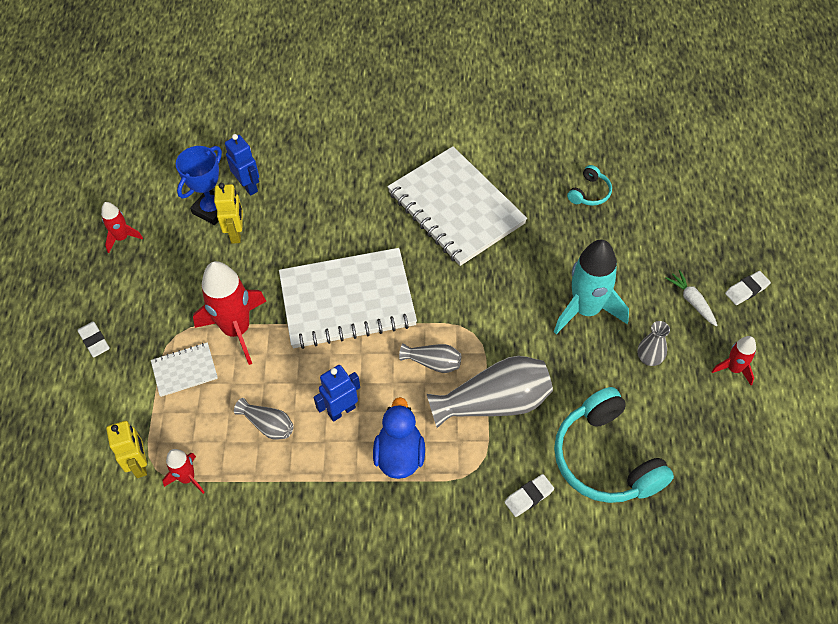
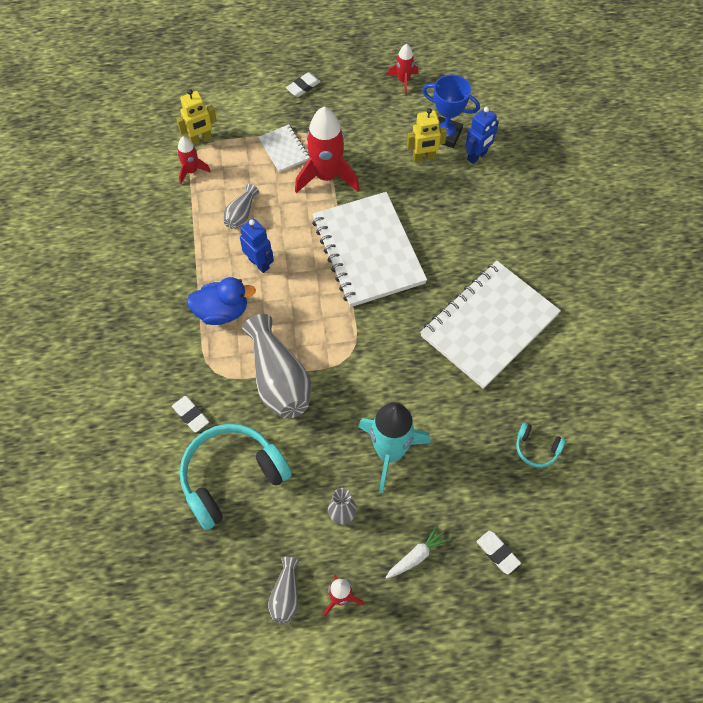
camera: 80 degrees right, 5 degrees up
(433, 363) = (313, 326): grey vase -> grey vase (285, 595)
(746, 290) = (440, 614): white eraser -> white eraser (497, 553)

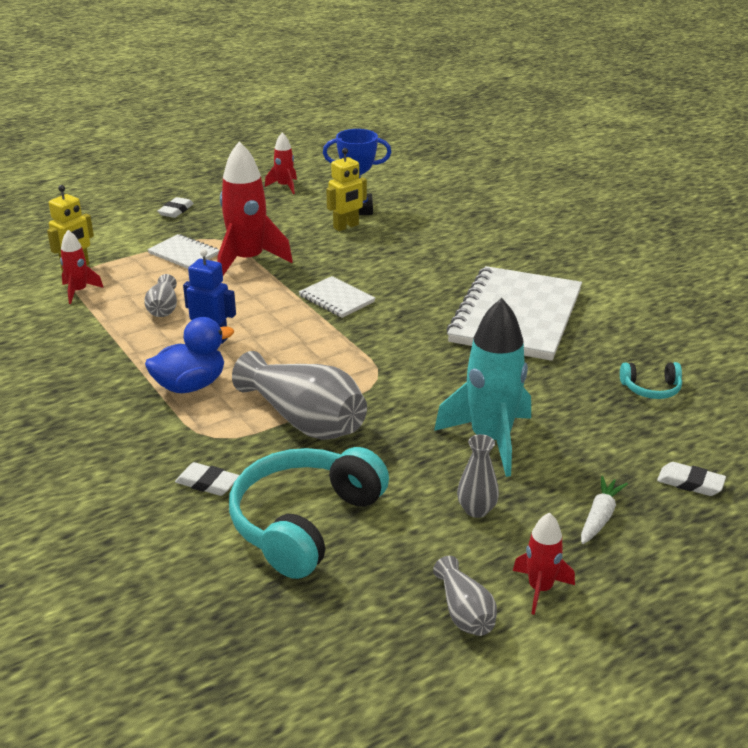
camera: 25 degrees left, 30 degrees down
(368, 251) = (336, 299): white notebook -> white notebook, size x0.45
(477, 156) = (402, 214): blue robot -> none

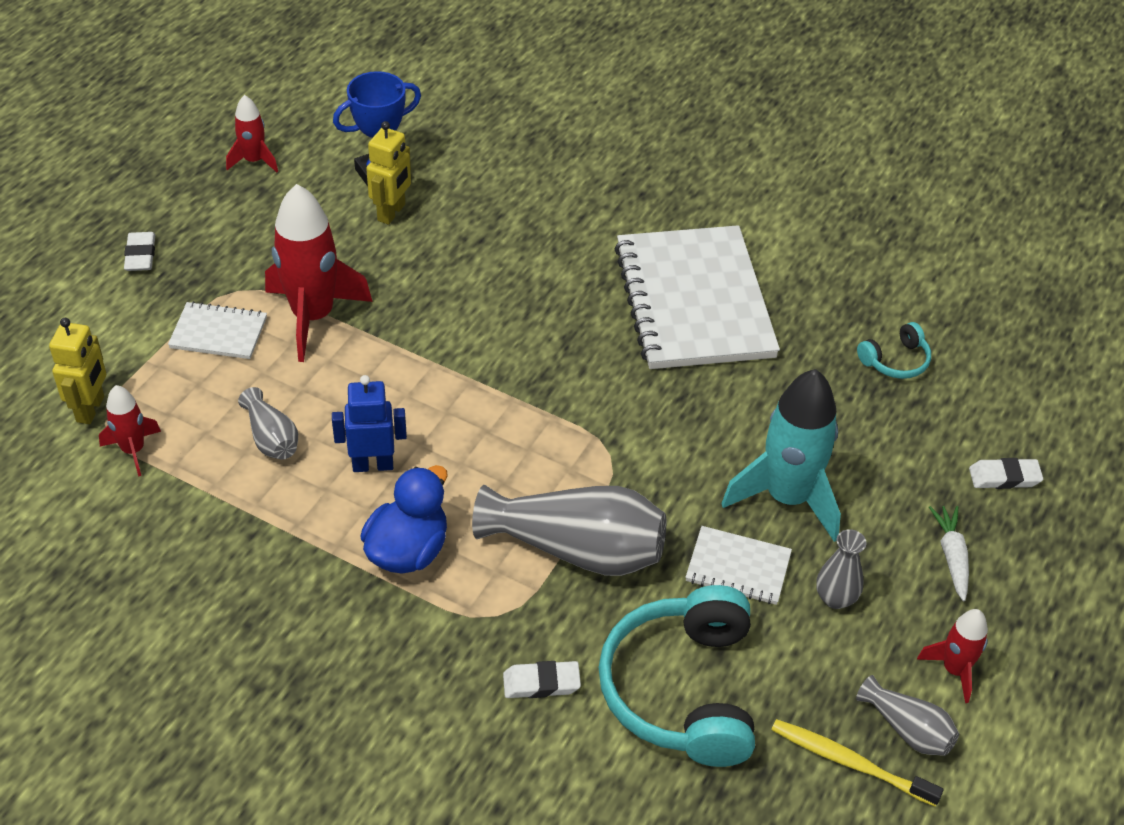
camera: 30 degrees left, 15 degrees up
(336, 299) = (473, 345): white notebook -> white notebook (738, 567)
(396, 615) = (849, 762): none -> yellow toothbrush

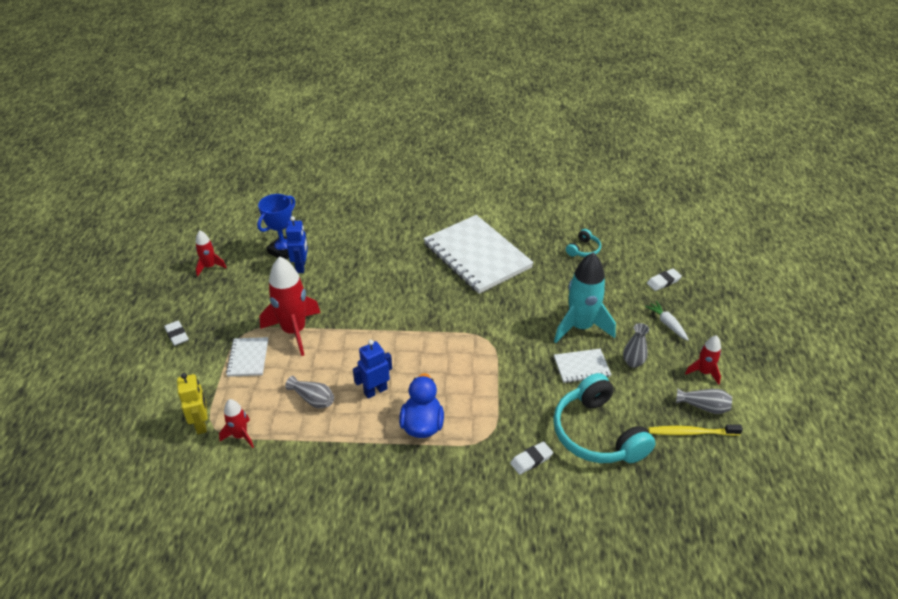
camera: 25 degrees left, 5 degrees down
(218, 333) = (248, 358): white notebook -> white notebook turned 75 degrees counterclockwise
(392, 213) = (301, 267): yellow robot -> blue robot
(577, 549) = (503, 389): grey vase -> none

